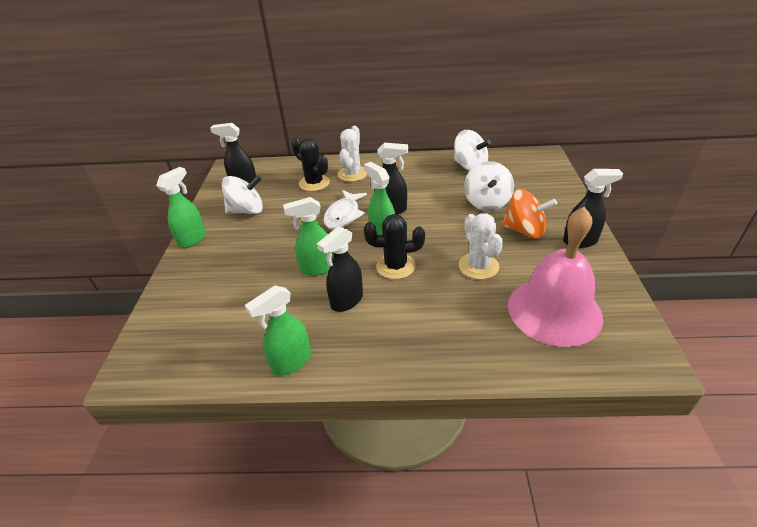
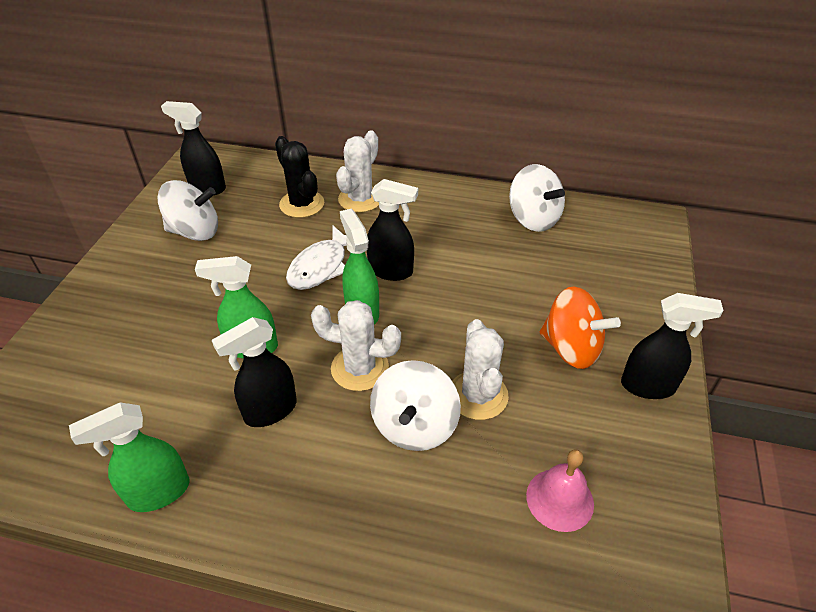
camera: 10 degrees right, 5 degrees up
(192, 239) = (108, 263): green spray bottle -> none
(395, 266) = (360, 368): black cactus -> white cactus
(487, 202) = (533, 287): white spinning top -> white spinning top (414, 426)
(554, 310) = (559, 499): pink bell -> pink bell, size x0.48

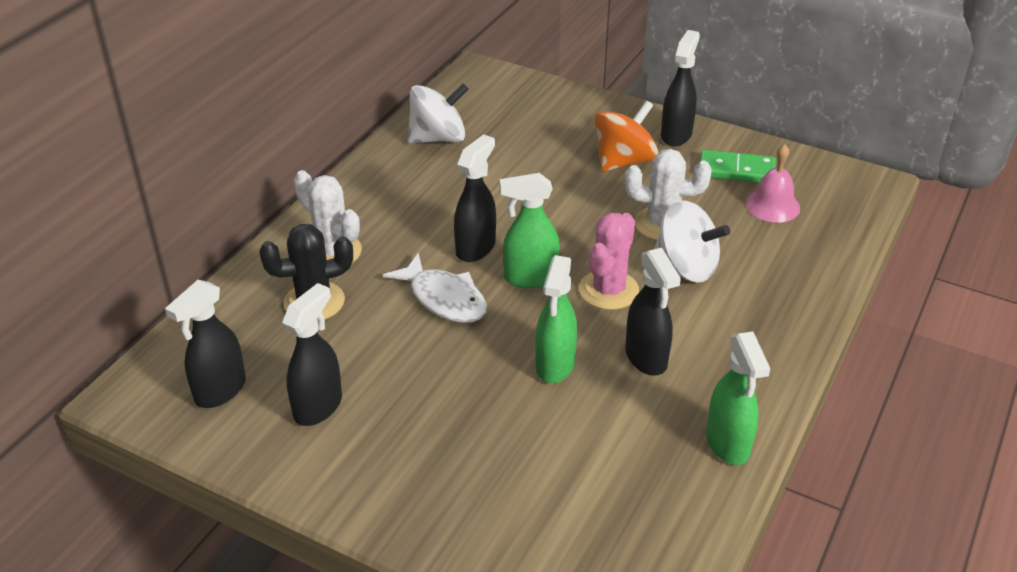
camera: 75 degrees left, 5 degrees down
(195, 231) = (318, 406): white spinning top -> black spray bottle
(360, 368) = (608, 290): white cactus -> pink cactus
(612, 453) = (736, 170): none -> green domino

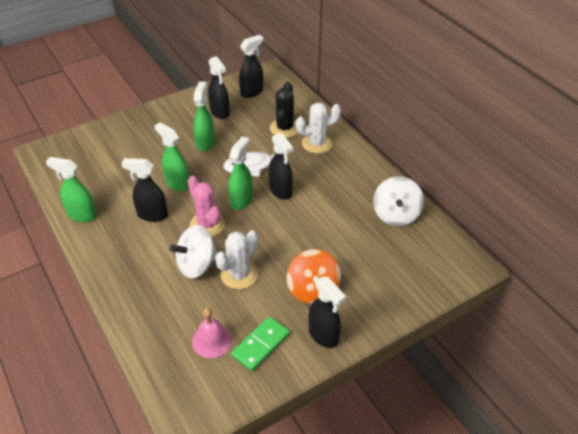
camera: 120 degrees right, 5 degrees up
(220, 391) = (252, 92): black spray bottle -> black spray bottle turned 75 degrees clockwise
(425, 382) = (205, 143): none -> green spray bottle

